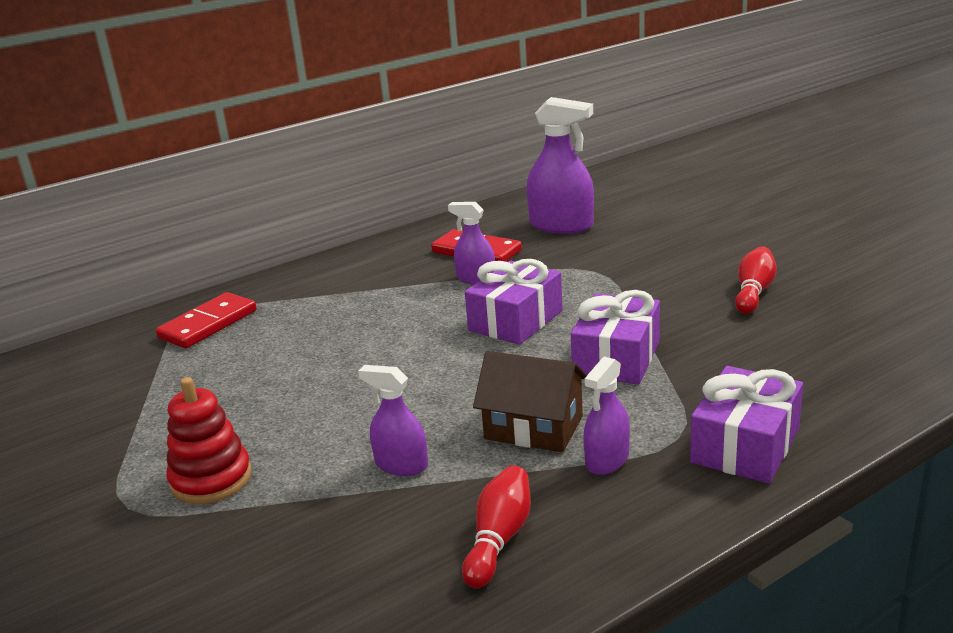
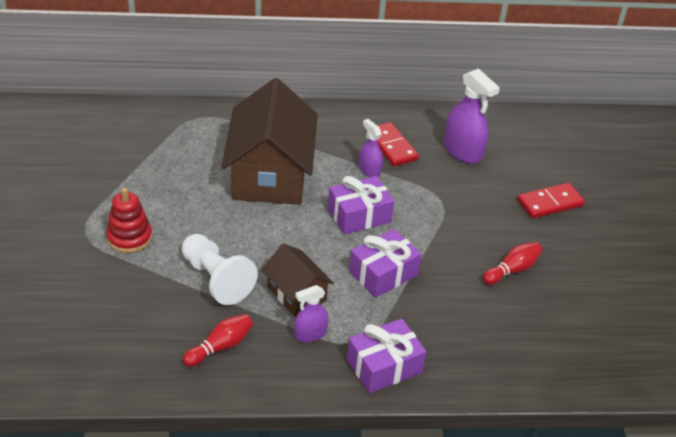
camera: 25 degrees right, 15 degrees up
(208, 324) = (203, 127): red domino -> red domino (550, 203)
(353, 330) = (270, 174): none -> brown house
(401, 465) = (216, 279): purple spray bottle -> white pawn

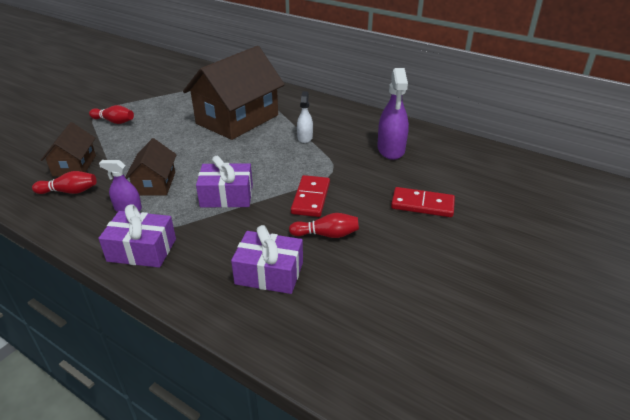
camera: 40 degrees right, 5 degrees down
(129, 238) = (114, 121): red stacking toy -> red bowling pin
(175, 315) = (74, 165): none -> brown house
(216, 279) = (124, 157): white pawn -> none
(359, 215) = (260, 158): purple gift -> purple gift (269, 273)
(369, 170) = (305, 137): purple spray bottle -> white spray bottle
(391, 146) = (339, 130): red domino -> red domino (310, 198)

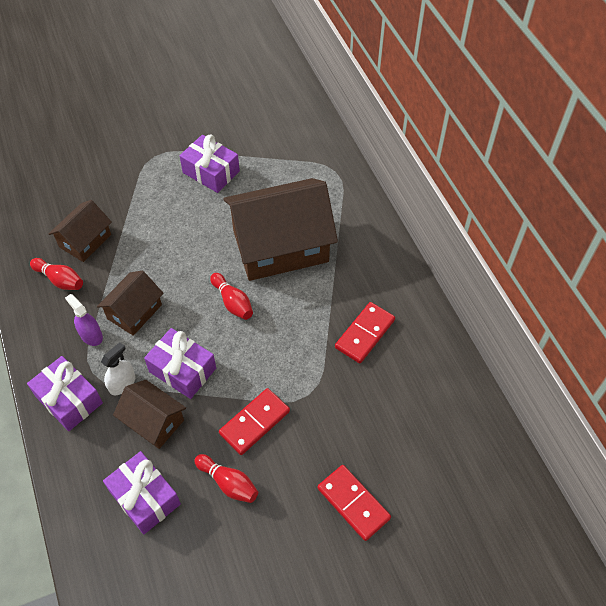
camera: 35 degrees right, 20 degrees up
(114, 121) = (160, 183): red bowling pin -> red bowling pin (232, 302)
(151, 106) = (211, 172): none -> purple gift
(231, 230) = (153, 421): none -> brown house
(305, 137) = (325, 320): white spray bottle -> white spray bottle (122, 383)
(337, 134) = (365, 334): none -> red domino
(391, 149) = (400, 396): purple spray bottle -> none

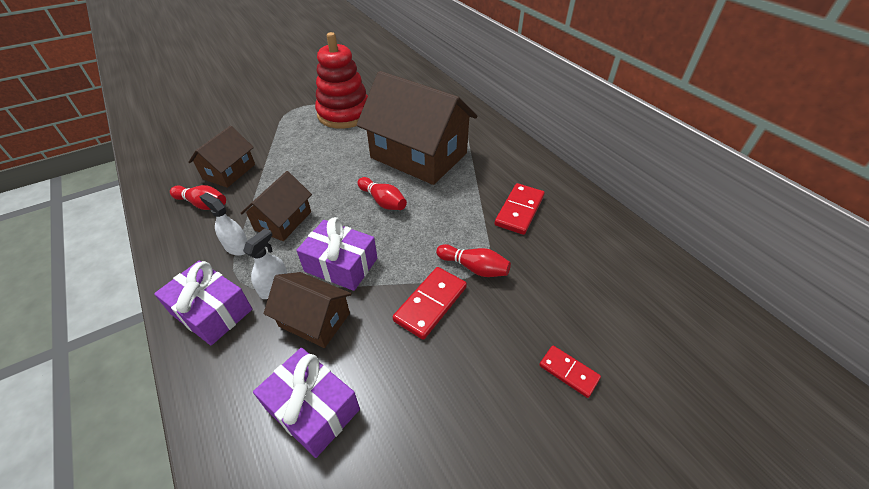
camera: 10 degrees left, 10 degrees down
(91, 335) = (237, 247): purple spray bottle -> white spray bottle
(211, 172) = (344, 114): purple gift -> red stacking toy
(228, 483) = (415, 373): red bowling pin -> red bowling pin (474, 268)
(280, 246) = (418, 155): brown house -> brown house turned 60 degrees clockwise
(353, 503) = (568, 372): red domino -> red domino, size x0.63

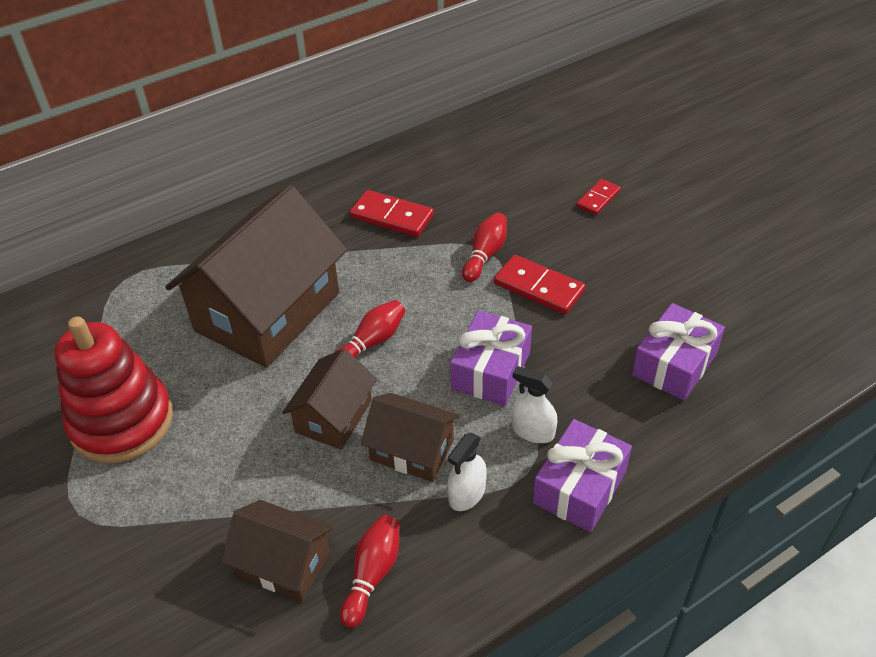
camera: 90 degrees left, 0 degrees up
(314, 320) = (574, 382): brown house -> brown house (334, 416)

